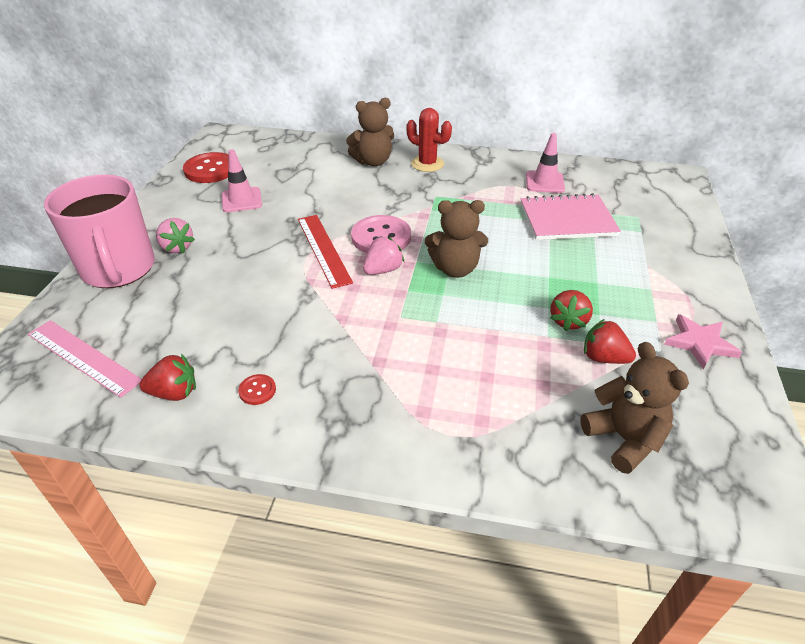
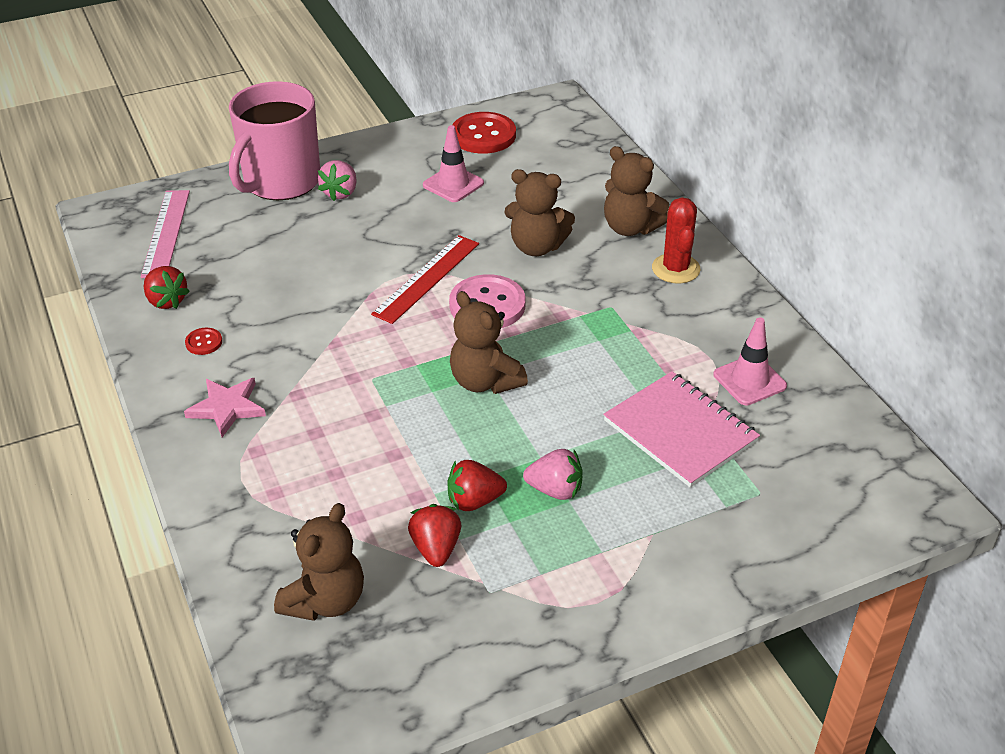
camera: 55 degrees right, 0 degrees up
(348, 197) = (537, 247): none -> brown teddy bear
(383, 270) = (432, 333): pink strawberry -> pink strawberry (555, 490)
(700, 343) = (533, 622): pink star -> pink star (227, 408)

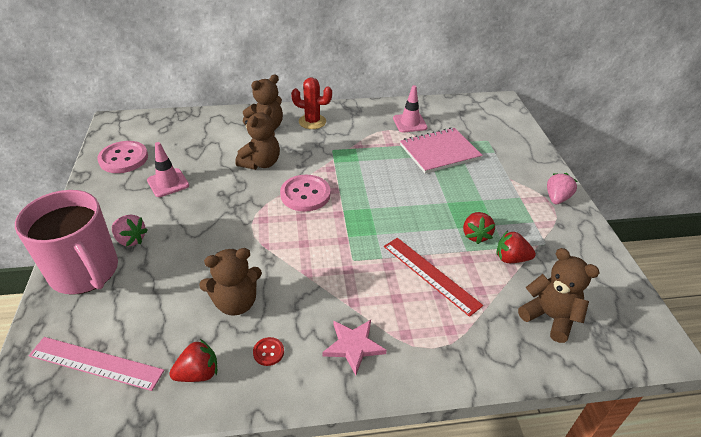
camera: 75 degrees left, 0 degrees up
(427, 278) = (263, 215): red ruler -> red ruler (431, 274)
(483, 135) = (123, 158): red button -> pink button
(485, 381) = (376, 210): brown teddy bear -> brown teddy bear (236, 302)
(555, 490) = (473, 203): pink strawberry -> pink strawberry (556, 198)

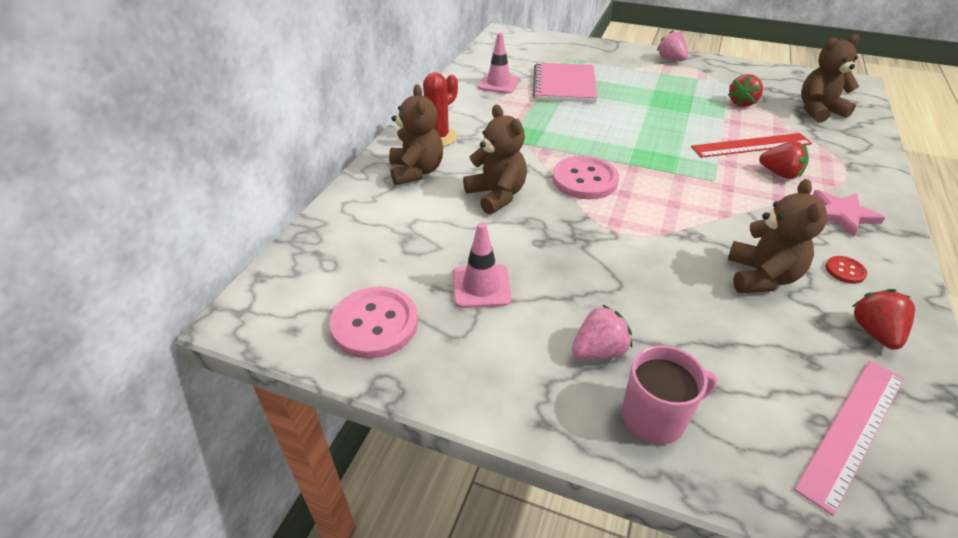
camera: 60 degrees left, 0 degrees up
(85, 272) = (655, 417): pink mug -> pink mug, size x0.56
(475, 235) = (704, 108): red strawberry -> red strawberry (780, 174)

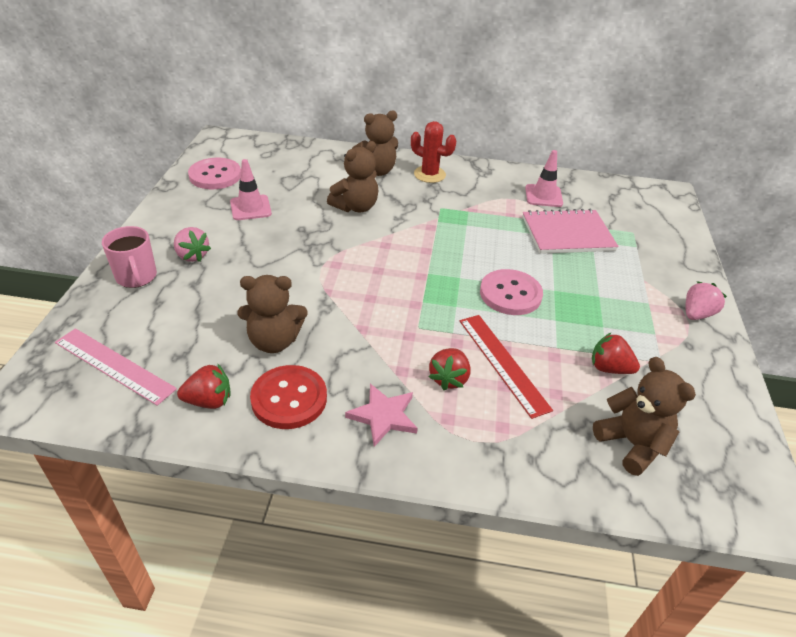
camera: 75 degrees right, 0 degrees up
(584, 180) = (392, 248): pink button -> pink button (510, 294)
(845, 271) = (289, 398): red button -> red button, size x2.16

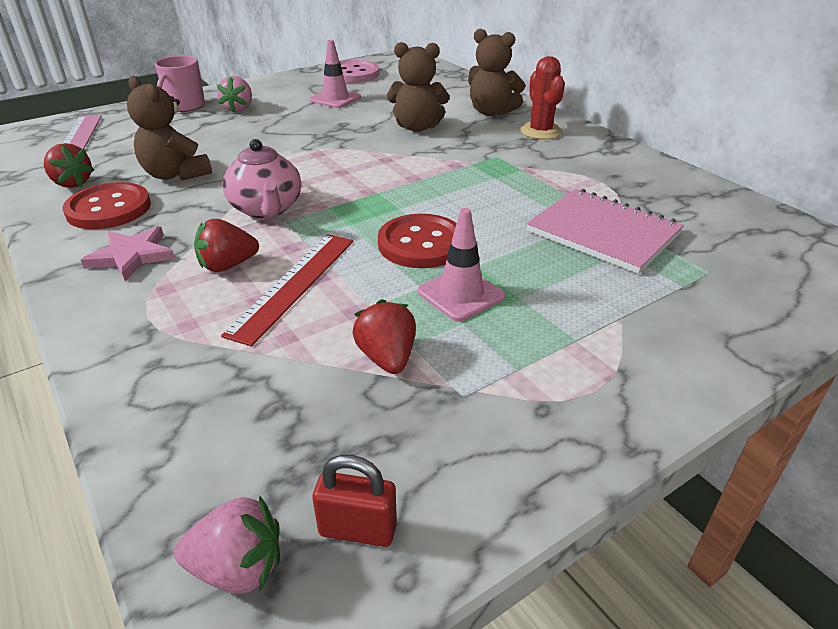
camera: 50 degrees right, 5 degrees down
(391, 327) = (266, 209): none -> pink teapot
(510, 294) = (421, 244): pink button -> red button
(543, 196) = (644, 193): pink traffic cone -> pink traffic cone (461, 294)
(632, 444) = (259, 431): brown teddy bear -> none
(696, 314) = (628, 391): pink strawberry -> pink strawberry (238, 568)
(725, 445) = (358, 530): none -> red padlock

